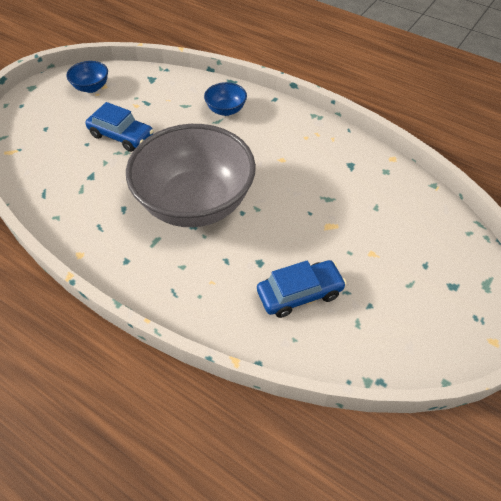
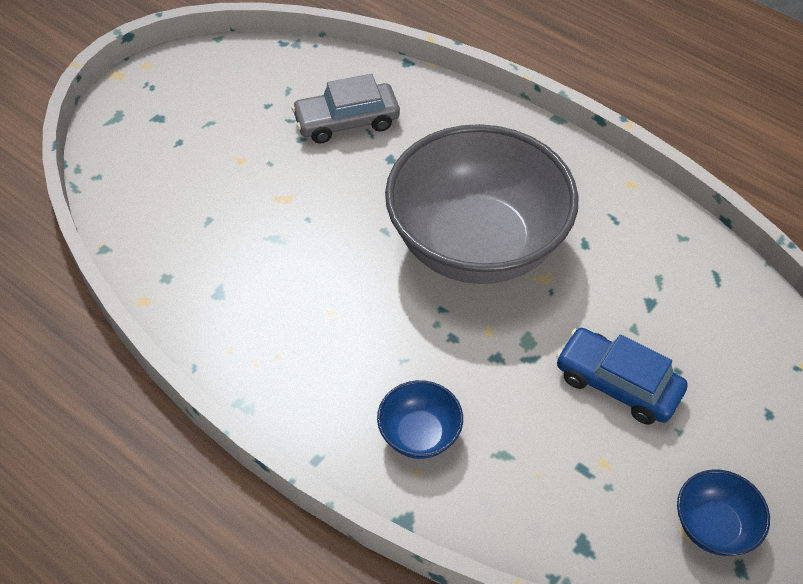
camera: 175 degrees left, 0 degrees up
(299, 293) = (347, 122): blue car -> grey car

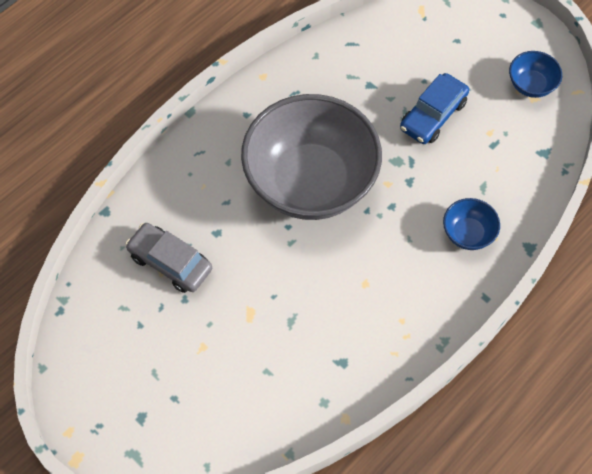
camera: 85 degrees left, 10 degrees up
(347, 122) = (170, 262): grey car -> grey car turned 135 degrees clockwise

